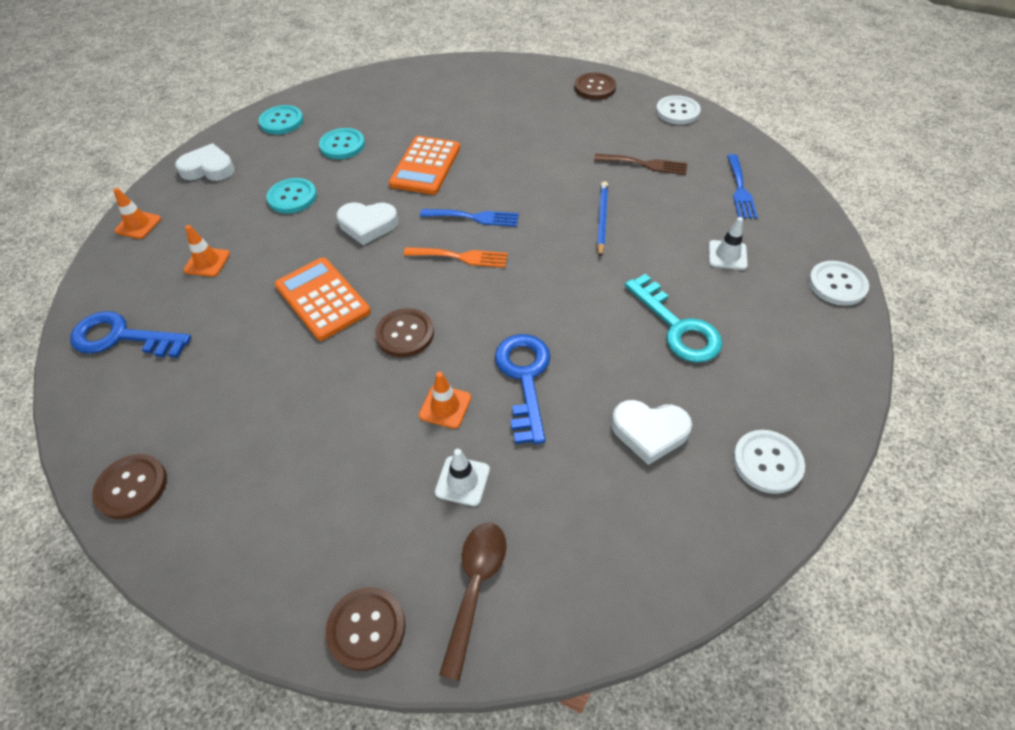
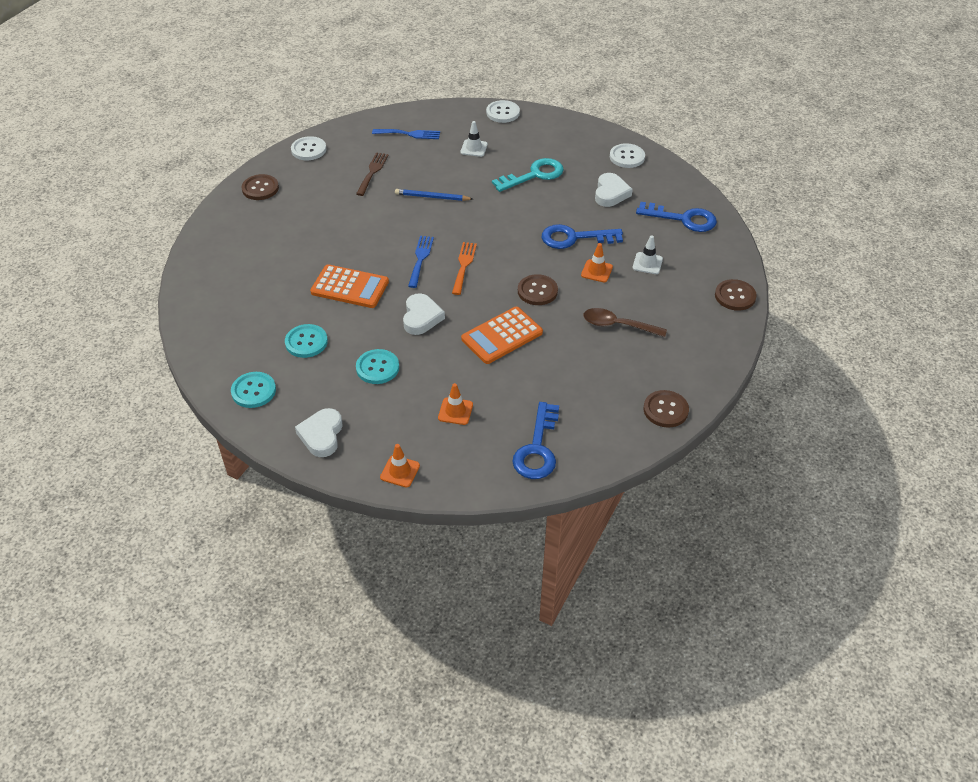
camera: 90 degrees left, 5 degrees down
(475, 587) = (707, 258): brown spoon -> brown spoon (618, 325)
(591, 551) = (683, 219): none -> blue key

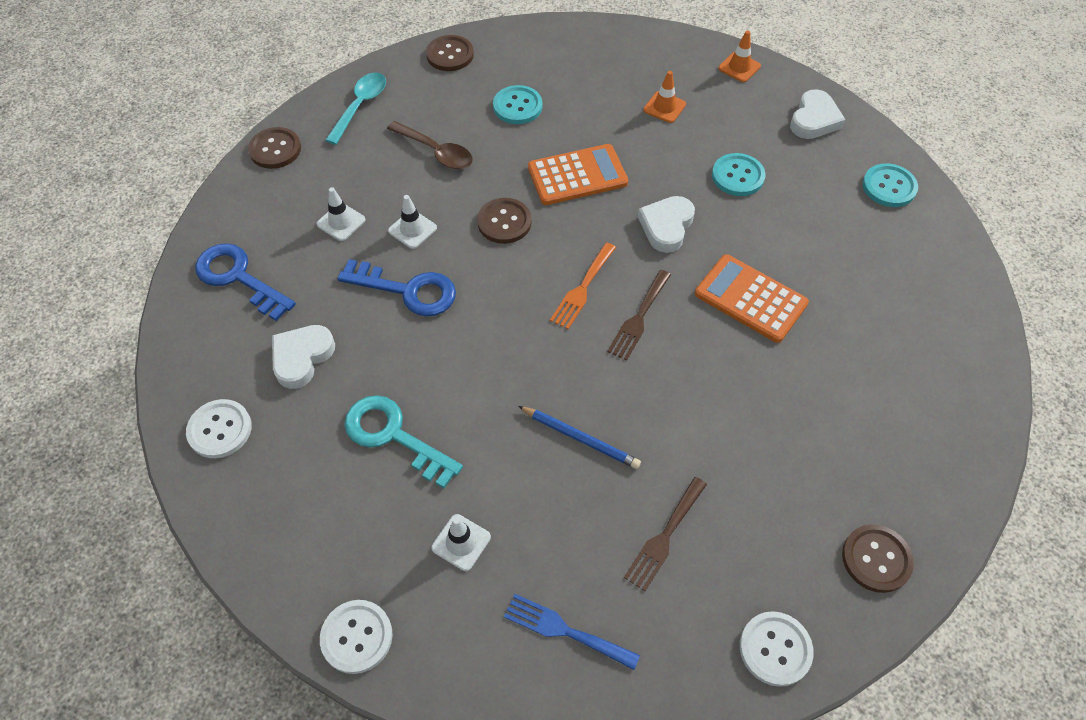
camera: 160 degrees left, 10 degrees up
(306, 342) = (820, 232): turquoise button -> turquoise button (517, 106)
(420, 259) = (639, 318): blue fork -> brown fork
(534, 175) = (394, 436): turquoise key -> turquoise key turned 45 degrees clockwise
(537, 448) = (596, 54): blue key -> none
(596, 271) = (412, 229): orange traffic cone -> white traffic cone
(702, 344) = (360, 106): none -> turquoise spoon

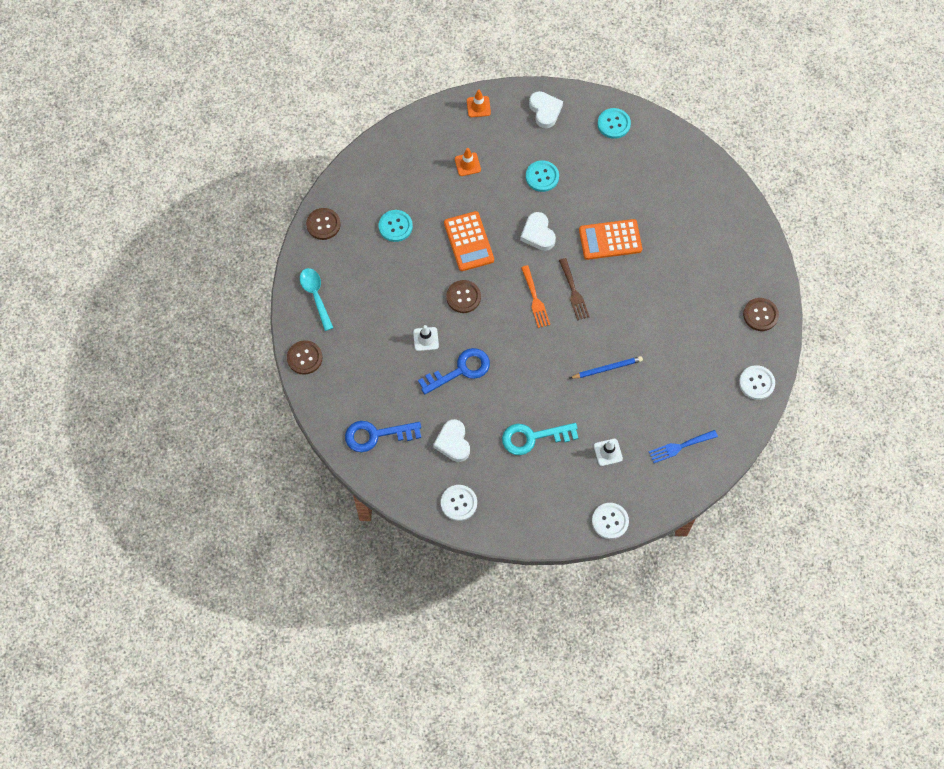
camera: 45 degrees left, 10 degrees up
(341, 222) = (388, 365): white traffic cone -> none
(436, 152) = (386, 288): brown spoon -> none
(577, 175) = (469, 241): orange calculator -> orange calculator turned 135 degrees clockwise
(664, 537) = (679, 378): brown fork -> none

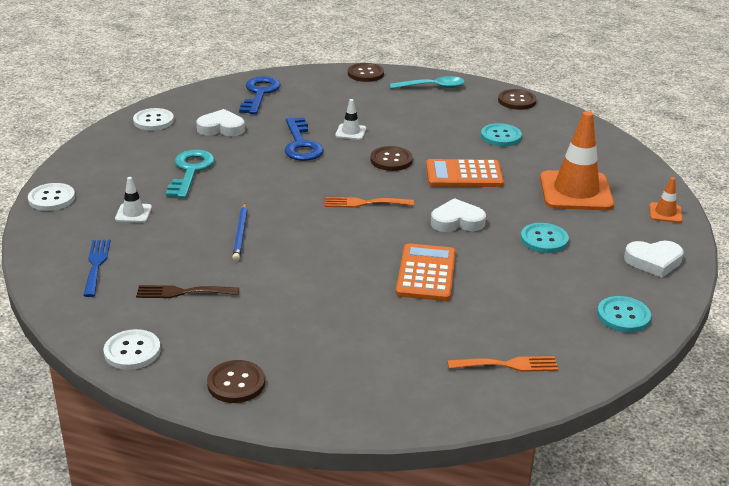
camera: 105 degrees right, 35 degrees down
(467, 164) = (576, 191): orange traffic cone -> orange traffic cone, size x2.22
(574, 292) = (361, 231): brown fork -> brown fork (182, 292)
(686, 178) = (508, 365): none -> orange fork

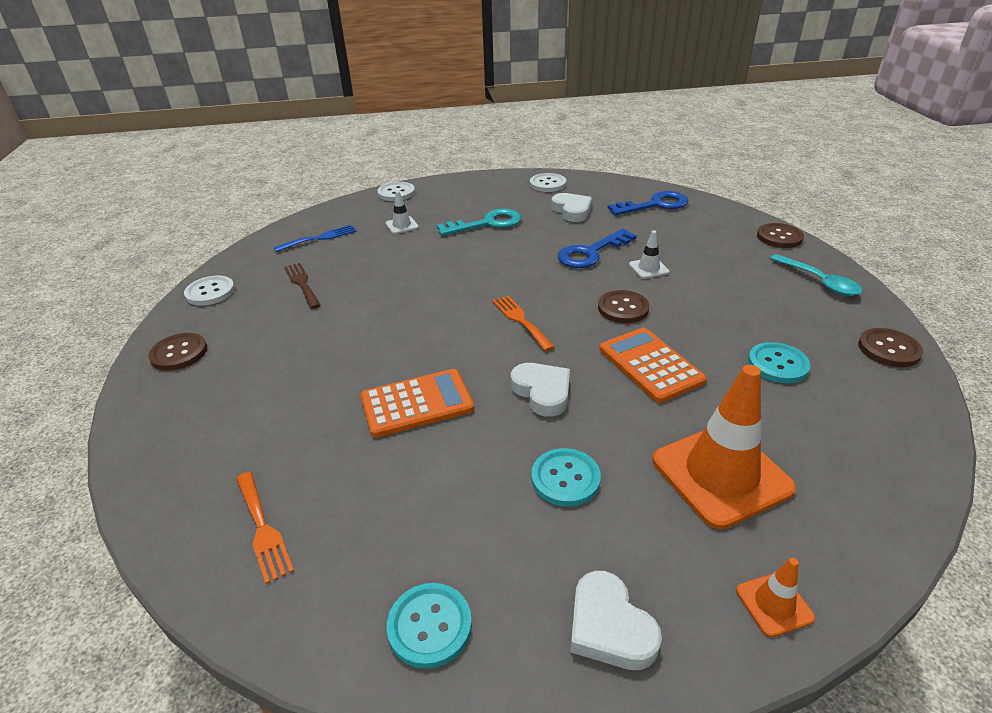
camera: 65 degrees right, 5 degrees up
(240, 234) = (408, 277): blue pencil -> none

